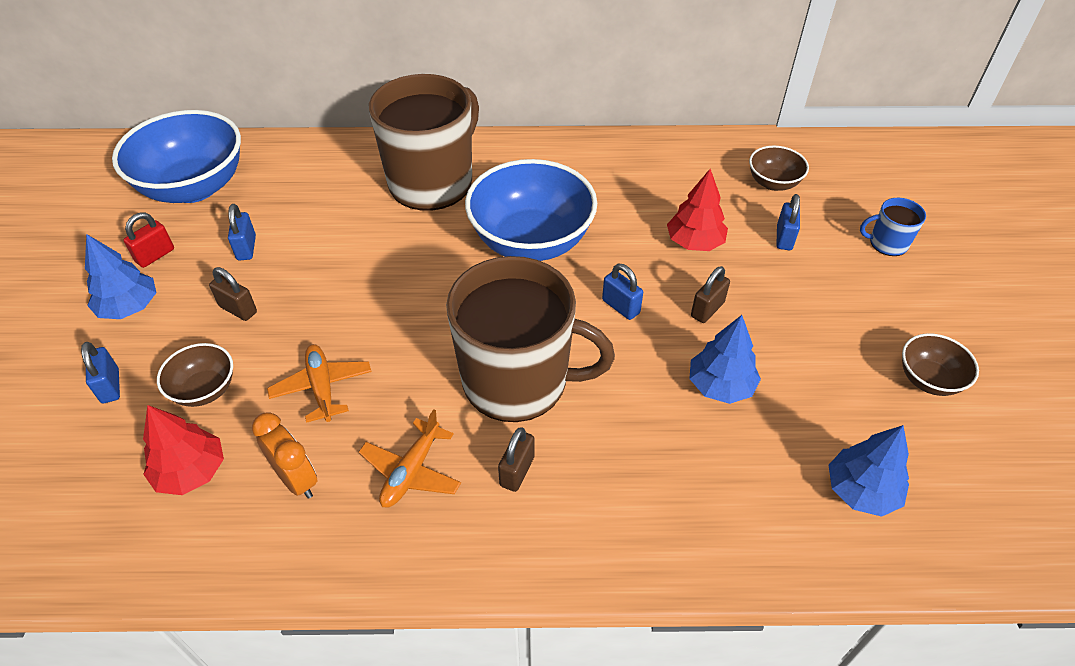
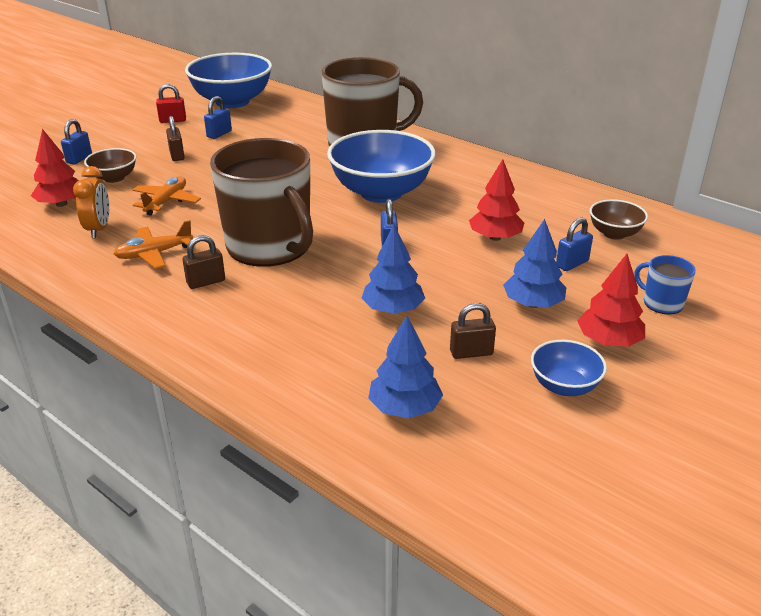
camera: 40 degrees right, 15 degrees down
(129, 307) = (131, 134): blue tree -> blue tree (533, 304)
(707, 309) = (447, 272): brown padlock -> brown padlock (471, 353)
(901, 310) = (608, 341): none -> red tree
(928, 379) = (564, 386): brown bowl -> blue bowl

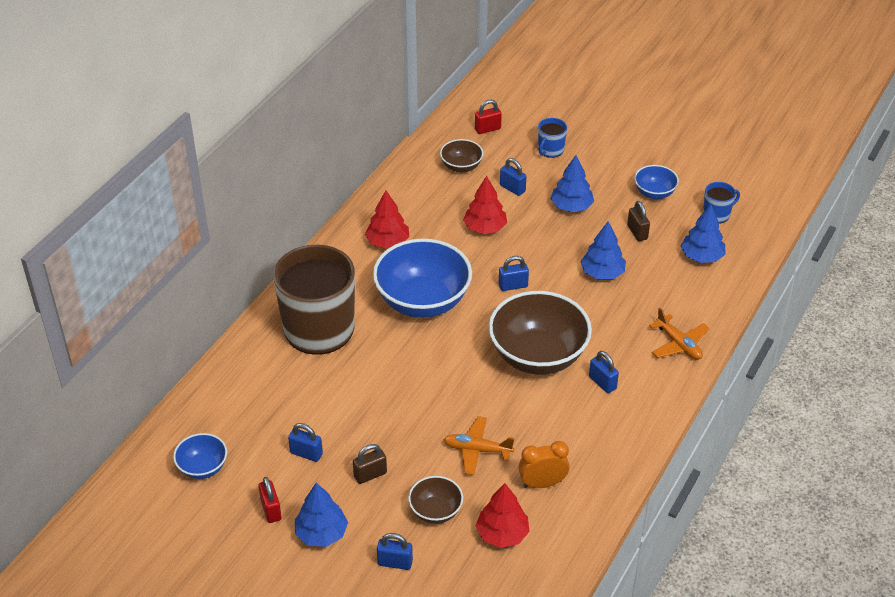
camera: 100 degrees left, 10 degrees up
(134, 135) = (321, 533): none -> blue tree
(154, 254) = (572, 429): orange plane -> orange plane (678, 344)
(206, 282) = (602, 383): brown padlock -> blue padlock
(232, 101) = (203, 467): blue bowl -> blue bowl, size x0.49
(270, 247) = (538, 356): brown mug -> brown bowl
(507, 448) = (717, 214): none -> blue mug
(608, 341) = (602, 174): red tree -> red tree (388, 242)
(700, 259) = (487, 129): none -> red padlock

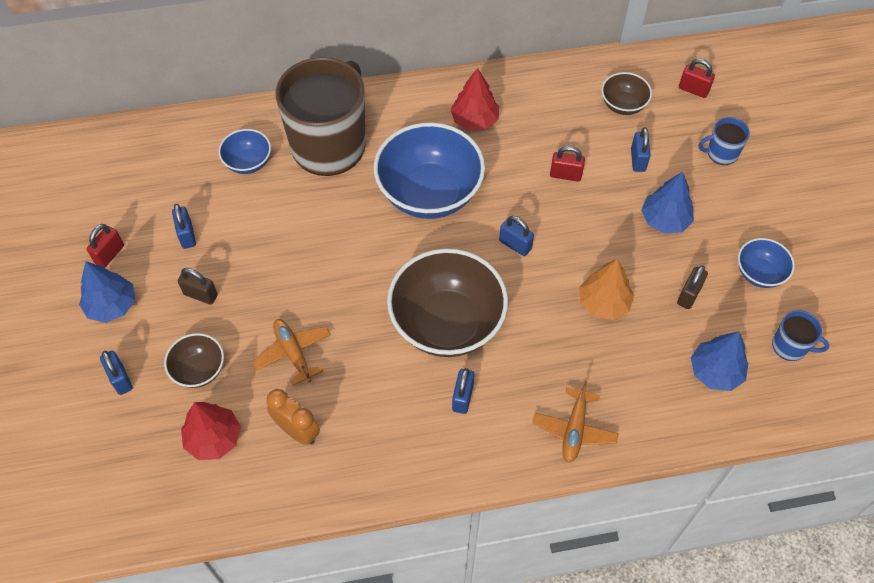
camera: 50 degrees right, 15 degrees up
(203, 467) = (117, 180): blue bowl -> blue bowl (248, 162)
(485, 228) = (565, 175): red tree -> red padlock
(602, 273) = (604, 303): blue tree -> orange tree

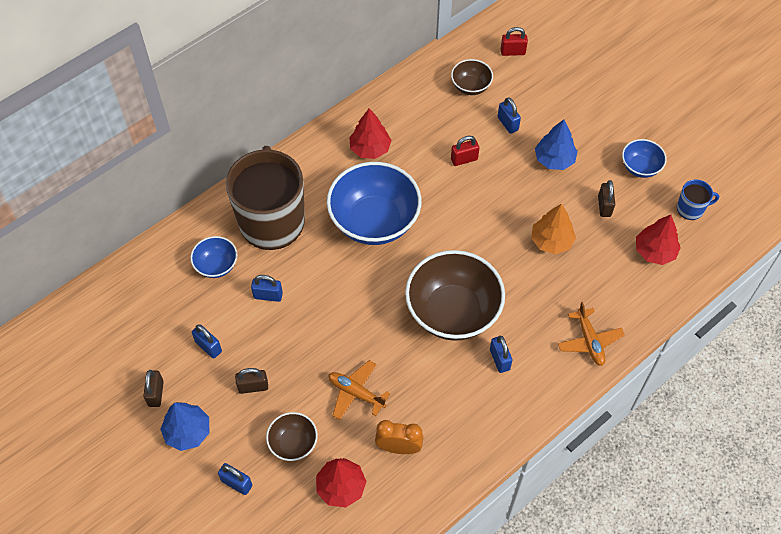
camera: 30 degrees left, 0 degrees up
(109, 254) = (156, 393): red padlock -> brown padlock
(515, 245) = (462, 229): blue padlock -> blue padlock (268, 295)
(715, 372) = (655, 251): blue tree -> red tree
(721, 153) = (561, 91): blue mug -> none

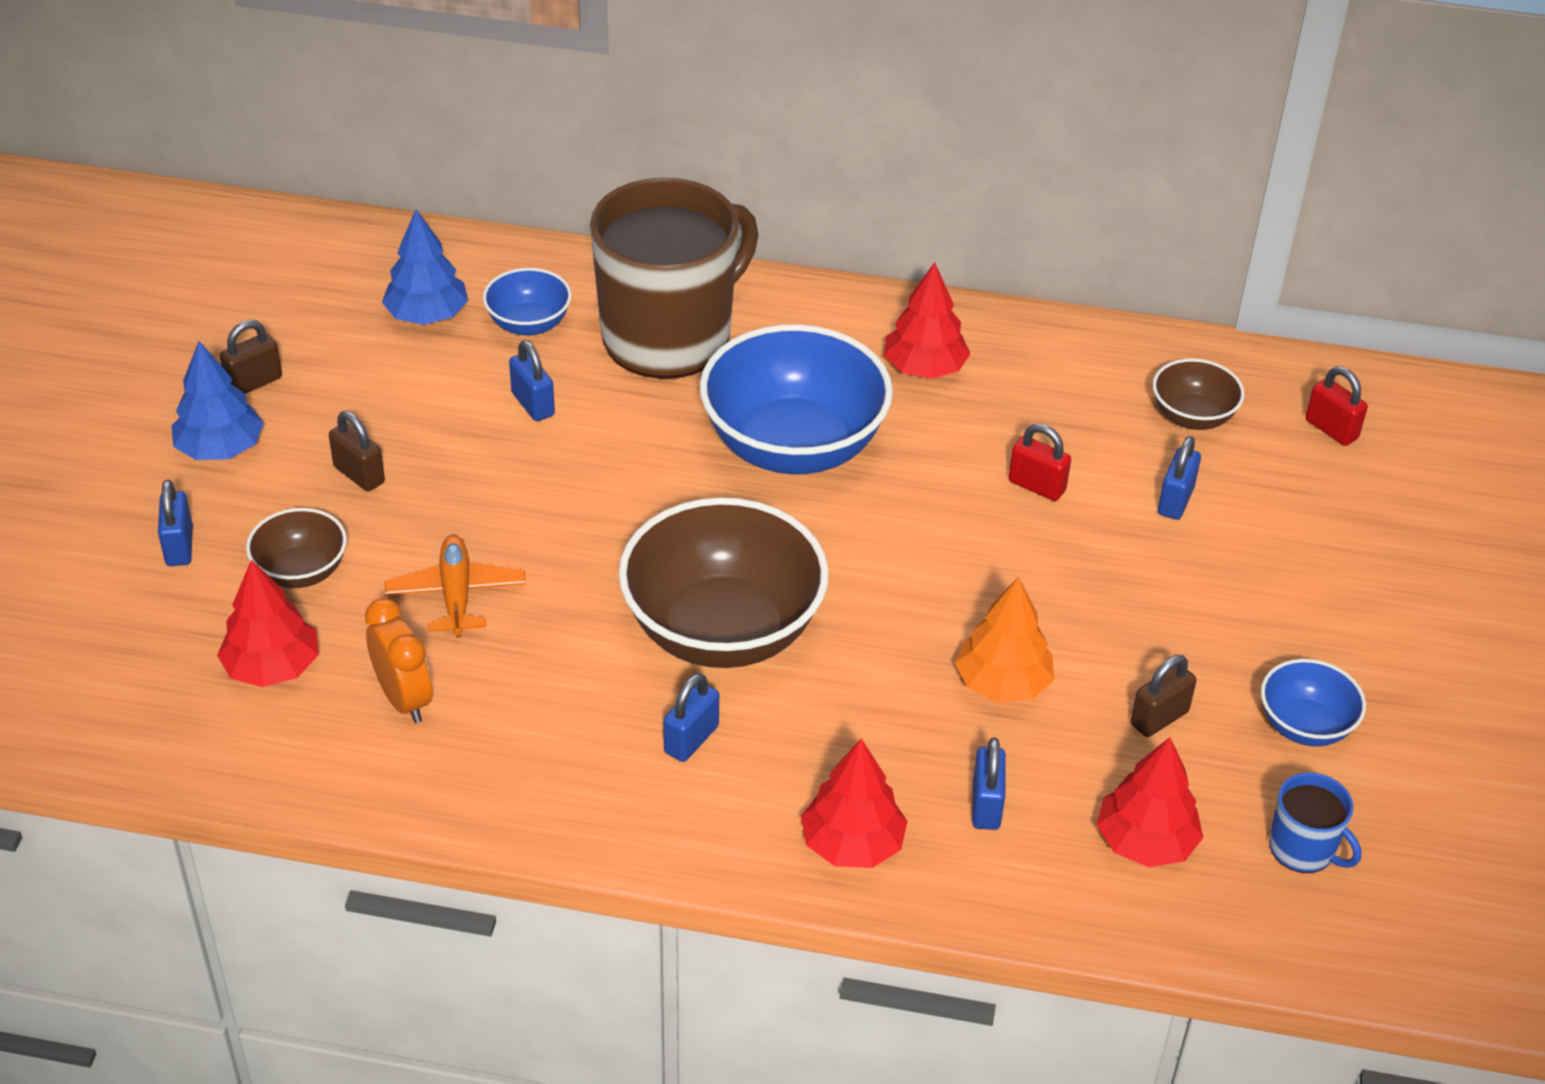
camera: 50 degrees right, 15 degrees down
(208, 347) = (382, 391): blue padlock -> blue padlock (986, 805)
(554, 159) = (1176, 599): blue tree -> blue tree (427, 315)
(589, 341) = (852, 844): orange plane -> red tree

